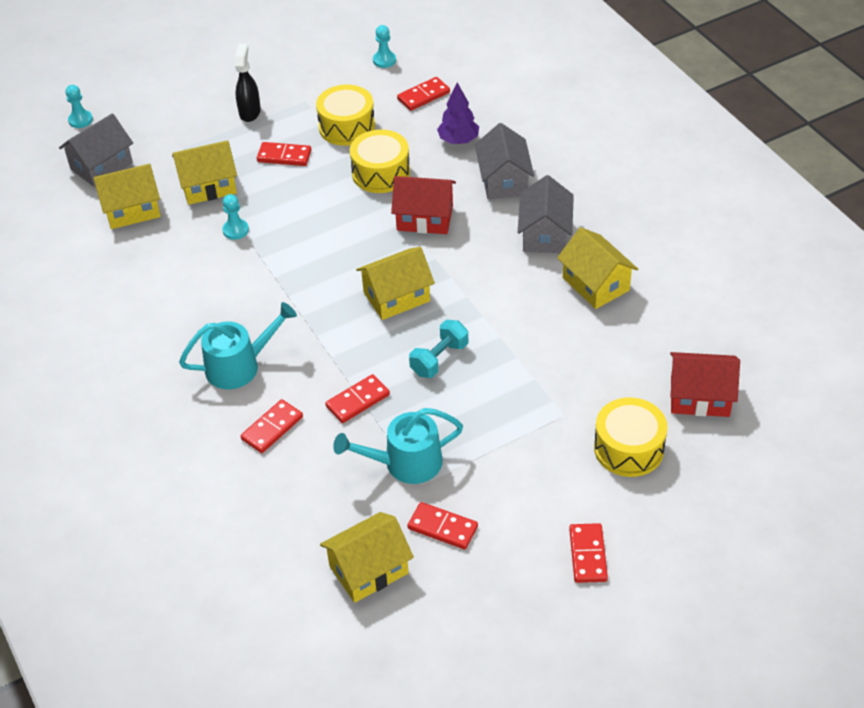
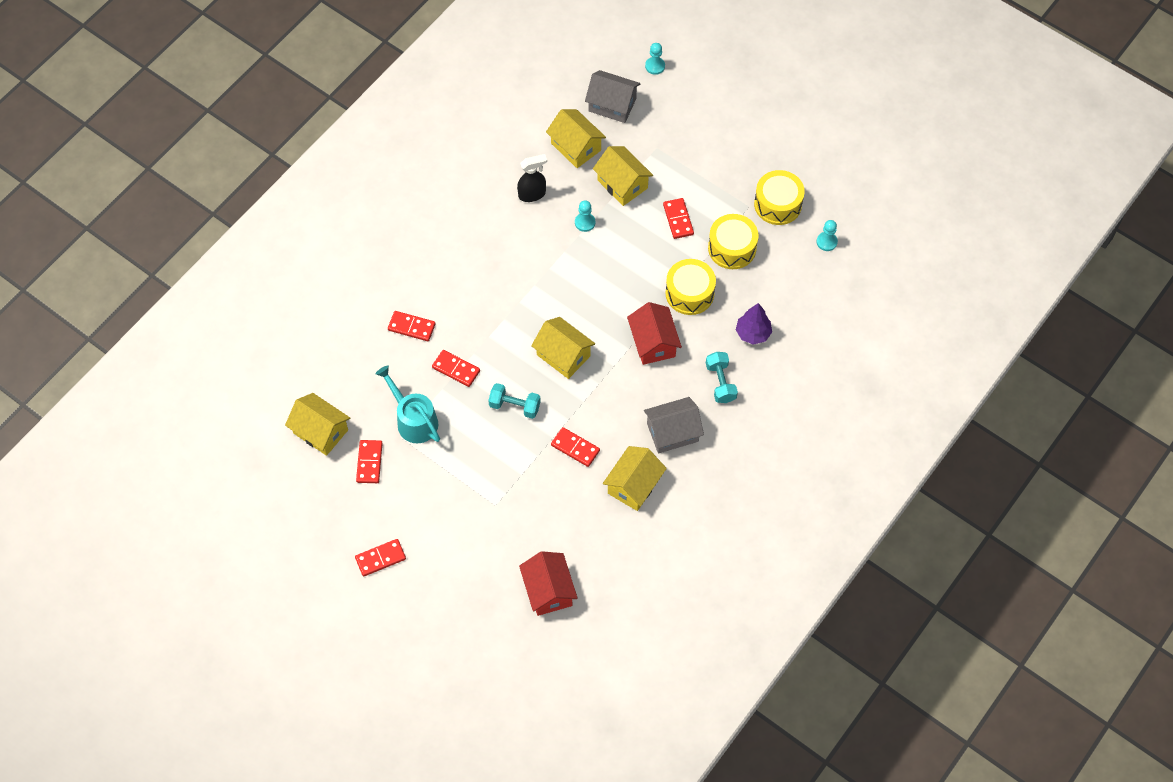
camera: 65 degrees right, 15 degrees up
(239, 366) = (457, 283): turquoise watering can -> none
(250, 112) = (717, 174): black spray bottle -> black spray bottle (532, 194)
(423, 96) = (795, 288): red domino -> red domino (575, 448)
(504, 180) = (720, 383): grey house -> turquoise dumbbell
(628, 448) = (481, 556): yellow drum -> yellow drum (777, 204)

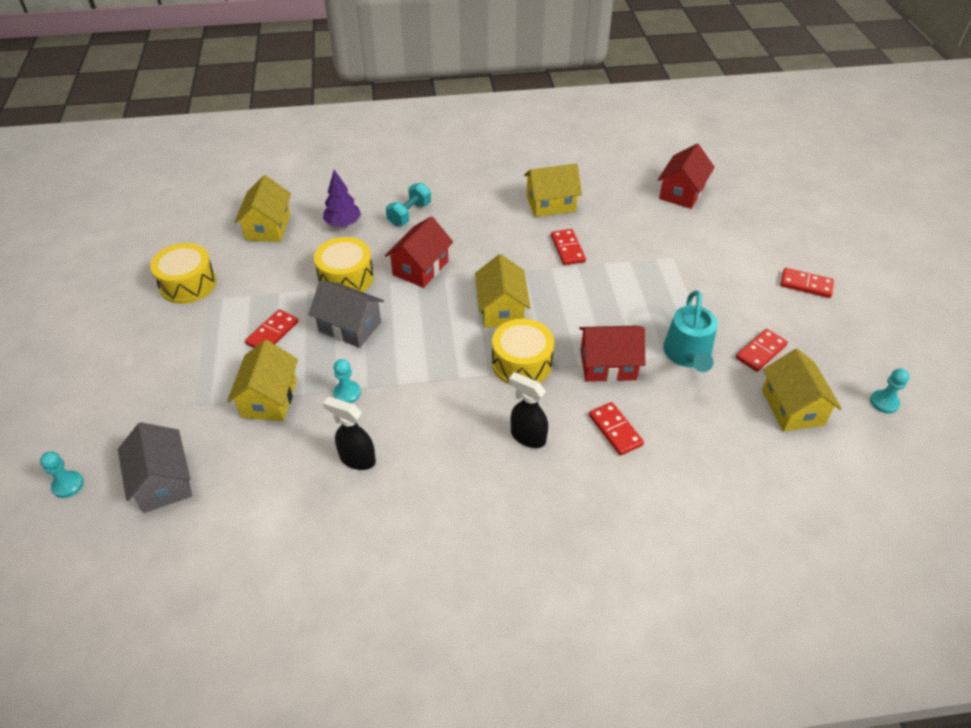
camera: 135 degrees left, 15 degrees down
(456, 282) = (527, 437): none -> black spray bottle
(456, 369) = (608, 365): red domino -> red house
(515, 406) = (585, 304): turquoise dumbbell -> none
(576, 147) = (255, 470): yellow house -> yellow house (268, 227)
(672, 432) = (483, 212): grey house -> grey house (350, 327)
(732, 248) = (269, 282): yellow drum -> yellow drum (522, 363)
(826, 242) = (203, 236): turquoise pawn -> turquoise pawn (884, 402)

